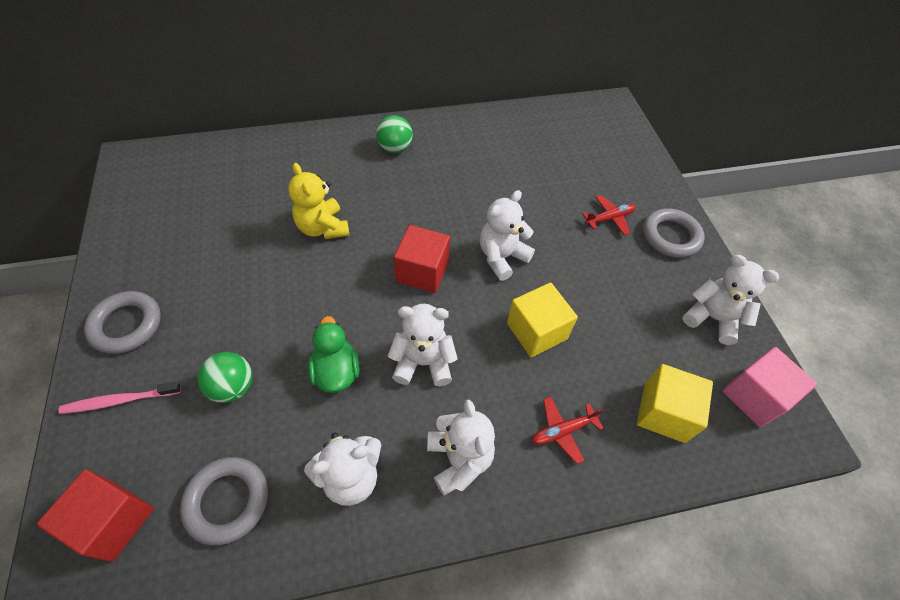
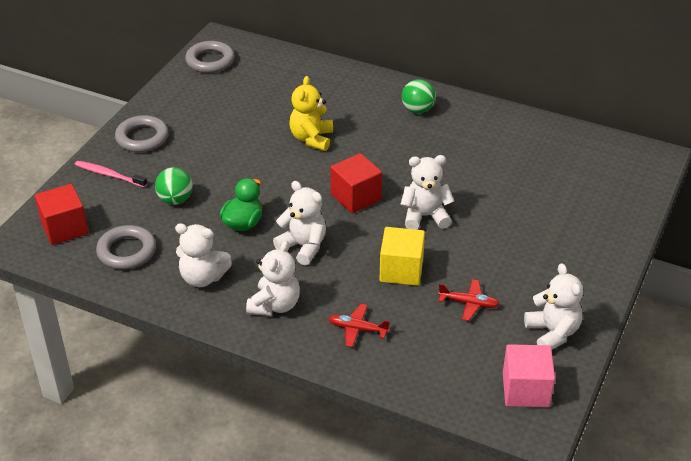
camera: 40 degrees right, 15 degrees down
(609, 218) = (545, 233): red plane -> red plane (469, 303)
(664, 412) = (442, 360): yellow cube -> none
(670, 236) = (586, 269): grey ring -> grey ring (210, 61)

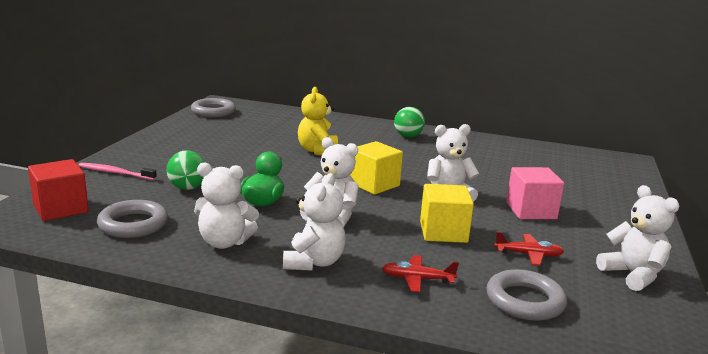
camera: 10 degrees left, 20 degrees down
(142, 138) = (151, 151): grey ring -> grey ring (525, 301)
(356, 197) = (374, 184): red cube -> yellow cube
(525, 390) = (642, 326): pink cube -> pink cube (531, 211)

